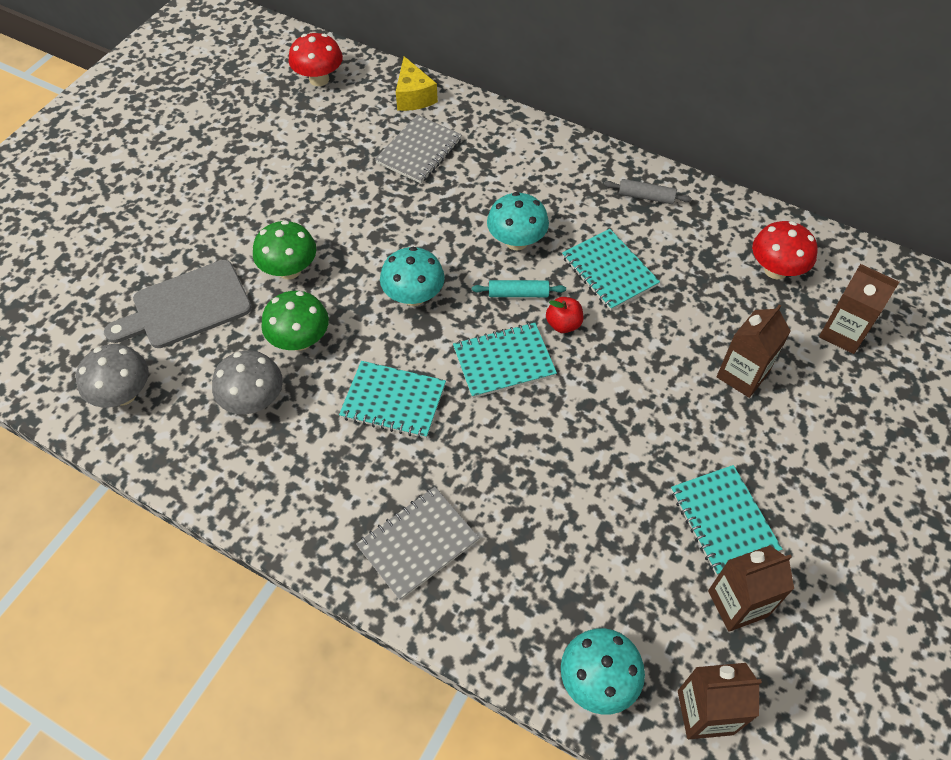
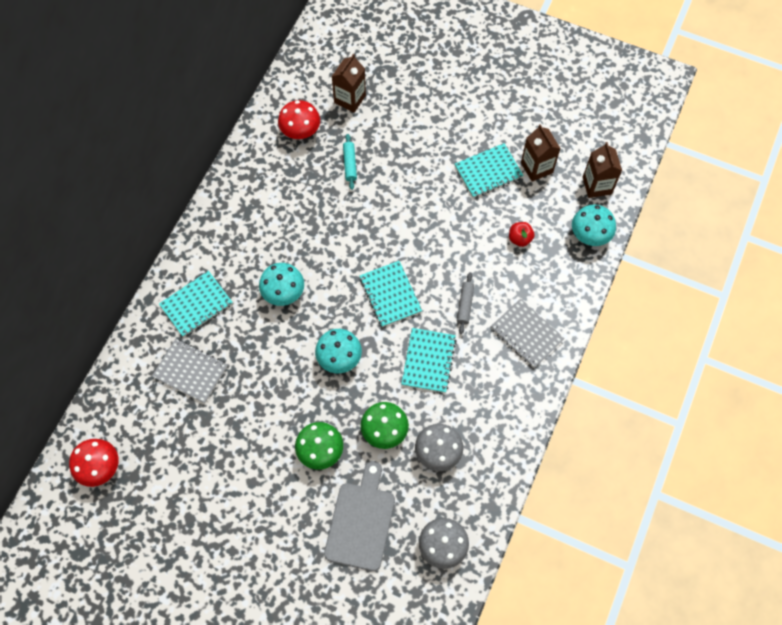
camera: 95 degrees left, 10 degrees up
(186, 306) = (361, 521): grey cutting board -> grey cutting board turned 135 degrees counterclockwise
(413, 96) = (124, 384): yellow cheese -> none
(518, 293) = (332, 289): turquoise rolling pin -> turquoise rolling pin (350, 164)
(563, 324) = (356, 259): red apple -> red apple (520, 239)
(609, 271) = (308, 232): turquoise notebook -> turquoise notebook (196, 305)
(646, 197) = (236, 208): grey rolling pin -> grey rolling pin (465, 305)
(742, 375) = (387, 156): brown carton -> none

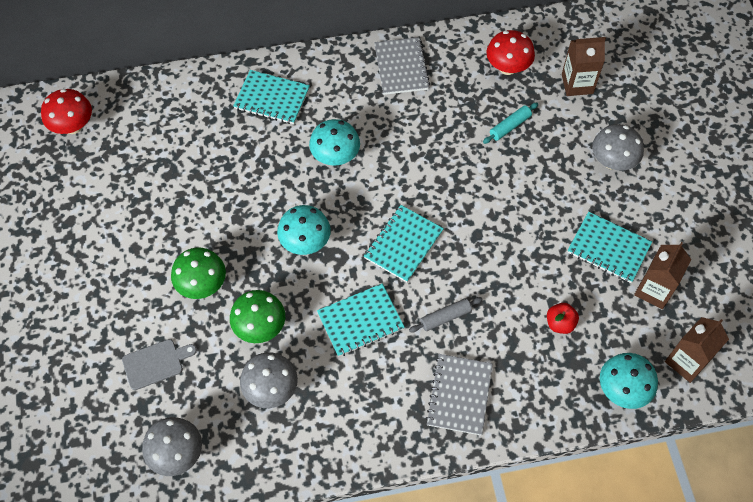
camera: 55 degrees right, 5 degrees down
(190, 371) = (206, 134): grey notebook -> grey notebook (401, 67)
(361, 521) = (155, 363): grey cutting board -> grey cutting board, size x0.59
(427, 122) = (612, 161): none -> grey mushroom

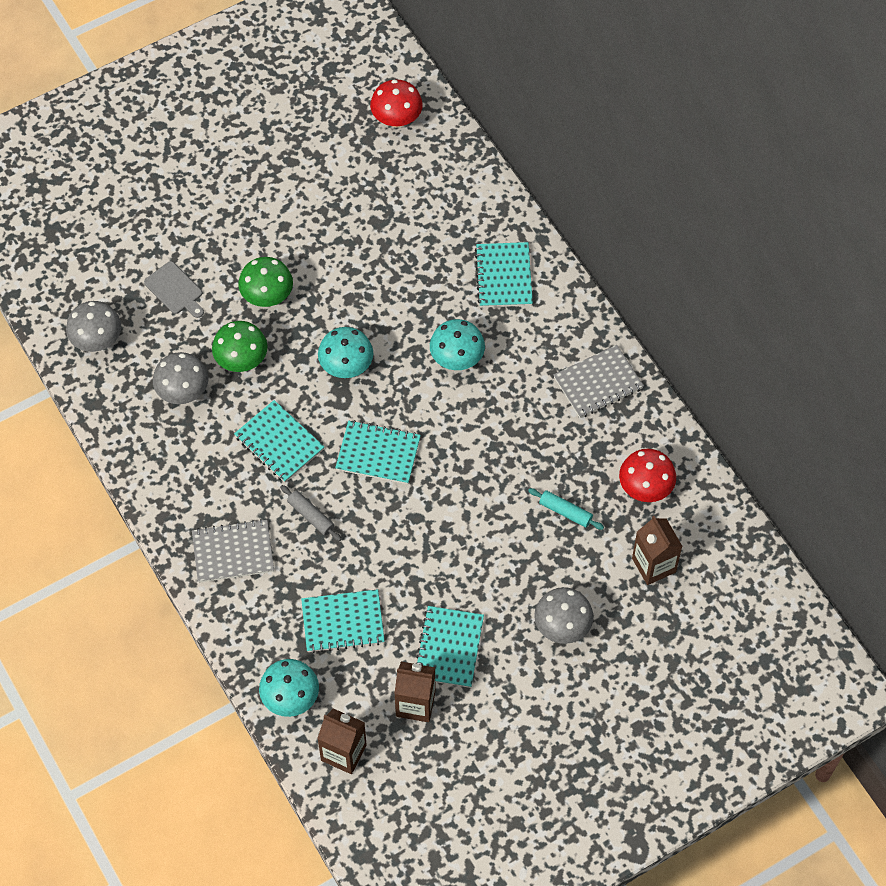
camera: 70 degrees right, 0 degrees up
(560, 323) = (343, 622): red apple -> turquoise notebook

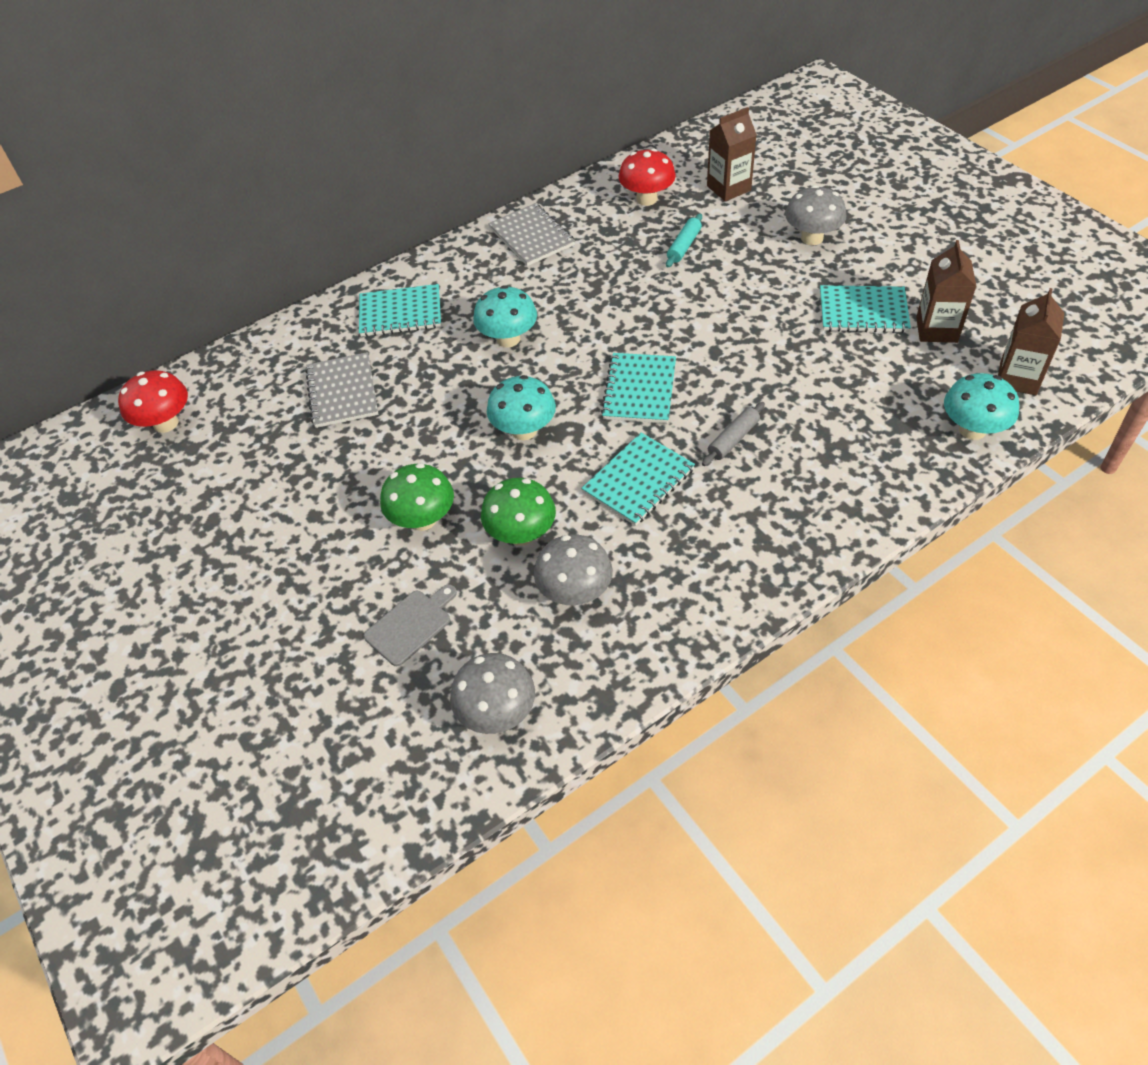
camera: 90 degrees left, 10 degrees down
(233, 552) = (800, 507): grey notebook -> grey notebook (342, 392)
(343, 622) = (862, 396): turquoise notebook -> none

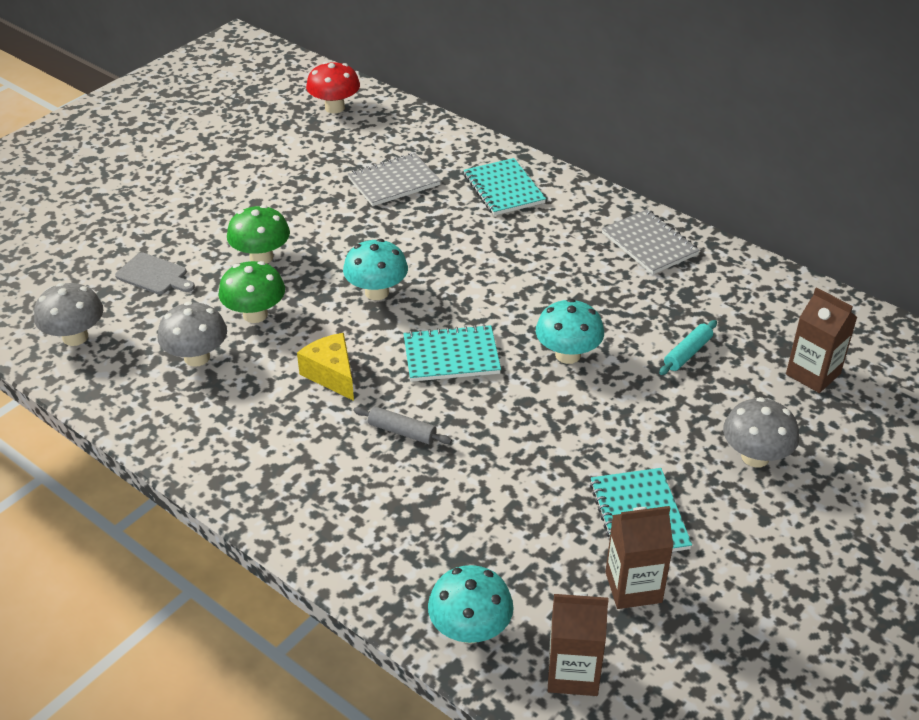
camera: 70 degrees right, 10 degrees down
(508, 339) = (493, 259): turquoise mushroom -> turquoise mushroom (568, 355)
(532, 237) = (649, 244): grey notebook -> grey notebook turned 75 degrees counterclockwise
(638, 481) = (331, 375): turquoise notebook -> yellow cheese
(647, 199) = (756, 312): red mushroom -> none
(684, 246) = (687, 353): turquoise rolling pin -> turquoise rolling pin turned 60 degrees counterclockwise

